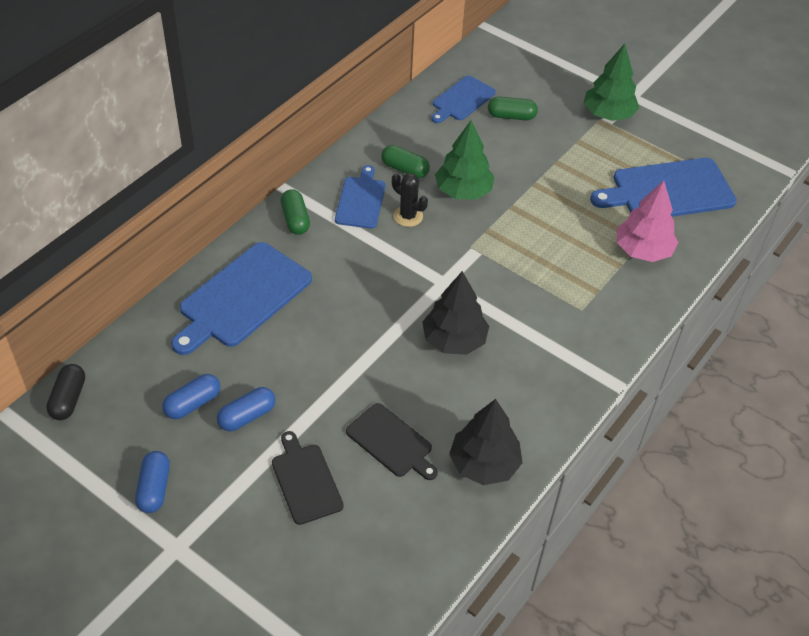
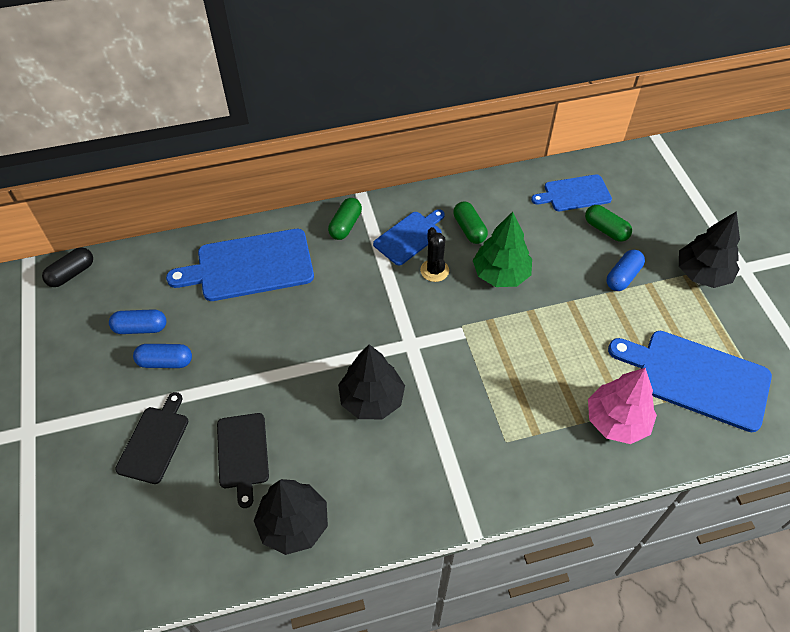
camera: 40 degrees right, 5 degrees up
(154, 488) = (57, 376): blue capsule -> blue capsule (623, 276)
(608, 114) = (702, 274): green tree -> black tree

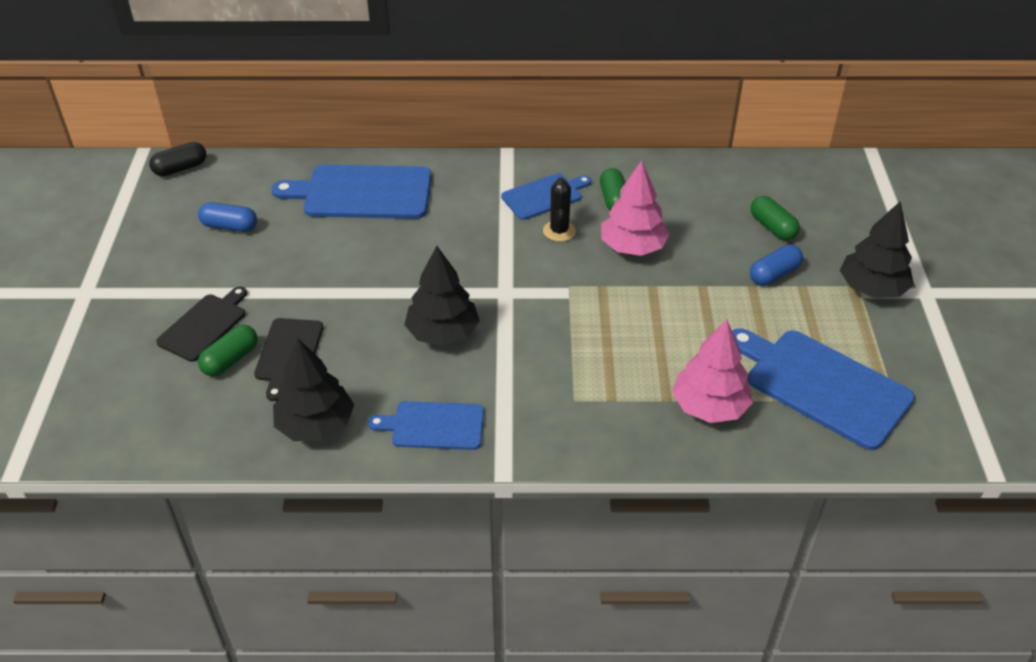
camera: 15 degrees right, 10 degrees down
(165, 362) = (242, 260): blue capsule -> none
(345, 225) = (478, 174): green capsule -> green capsule (230, 360)
(500, 274) = (632, 247): green tree -> pink tree
(574, 193) = (749, 187): blue cutting board -> blue cutting board (433, 426)

